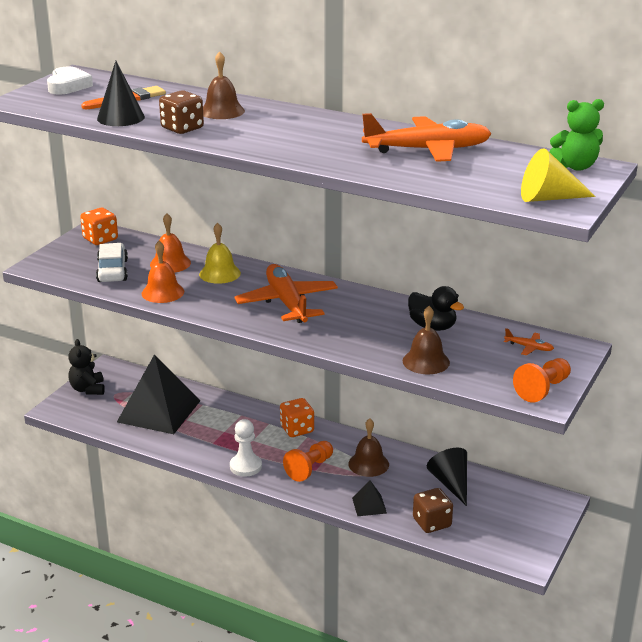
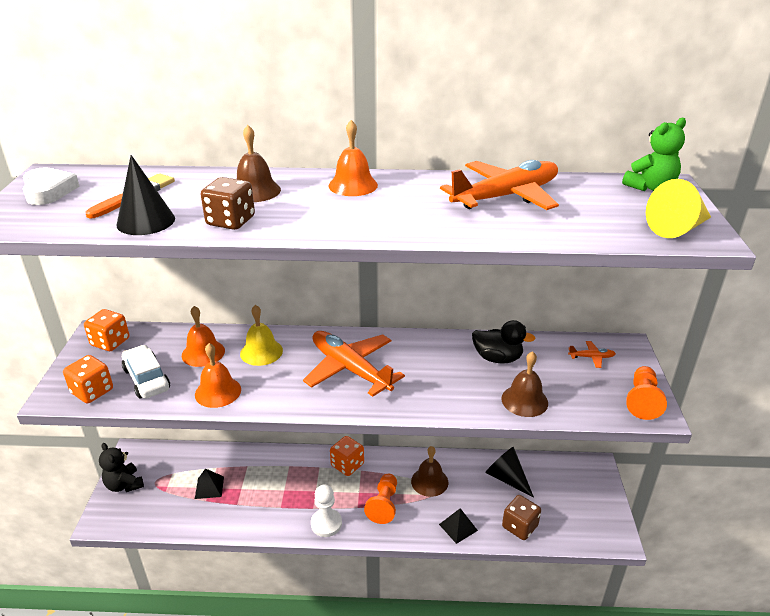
camera: 25 degrees left, 5 degrees up
(66, 269) = (92, 391): none -> orange dice
(159, 411) = (209, 487): black pyramid -> black pyramid, size x0.43
(306, 120) = (353, 185): none -> orange bell

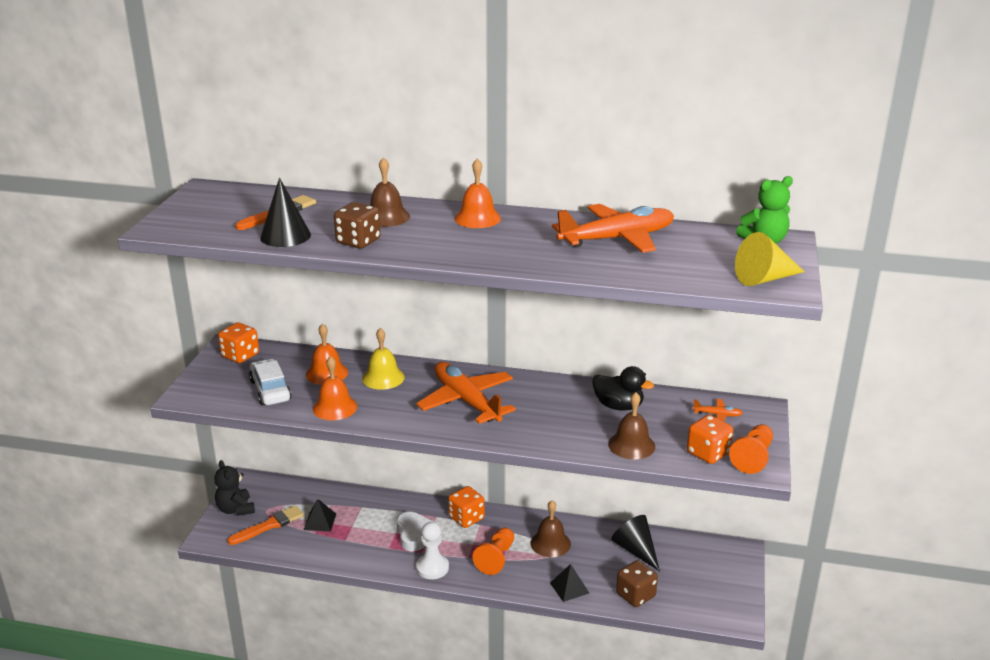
camera: 10 degrees right, 5 degrees down
(48, 191) = (205, 204): white heart -> white heart (415, 534)
(92, 391) = (219, 395): orange dice -> orange dice (708, 453)
(160, 498) = (269, 525): none -> orange brush

